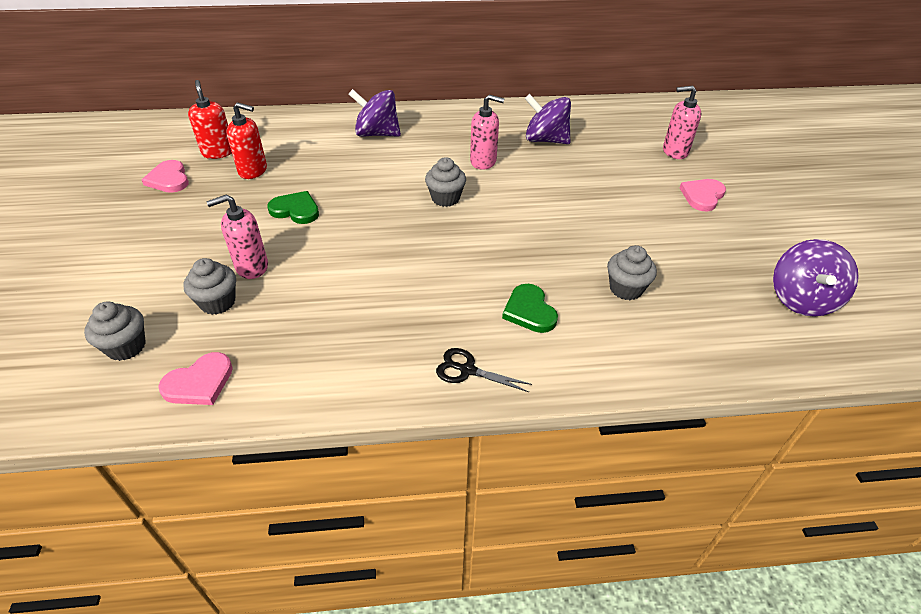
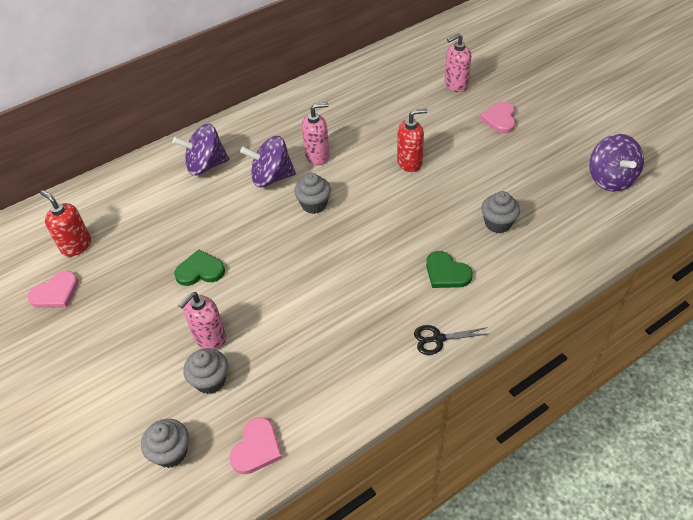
camera: 25 degrees left, 5 degrees up
(169, 179) = (56, 293): pink heart -> pink heart turned 75 degrees counterclockwise
(253, 171) = (127, 250): red soap dispenser -> red soap dispenser (410, 162)
(545, 140) = (351, 114): purple spinning top -> purple spinning top (271, 177)

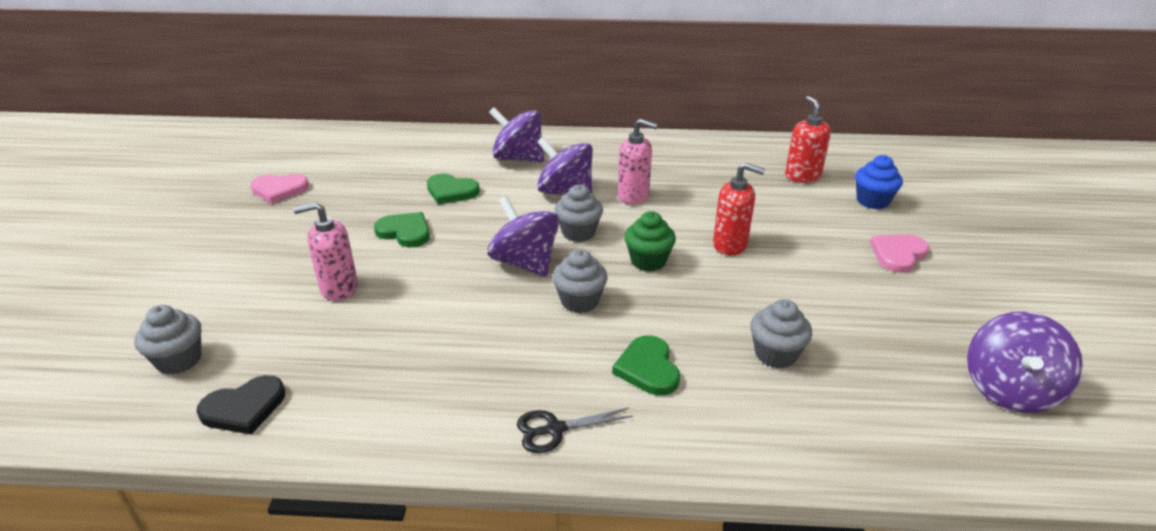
camera: 35 degrees right, 15 degrees down
(76, 246) = (339, 166): red soap dispenser -> red soap dispenser (802, 176)
(191, 220) = (451, 191): none -> green heart
(210, 380) = (291, 323): grey cupcake -> grey cupcake (579, 301)
(256, 448) = (244, 408): pink heart -> black heart
(306, 246) = (525, 263): none -> purple spinning top
(376, 201) = (648, 261): none -> green cupcake
(438, 339) = (555, 429): black scissors -> black scissors turned 45 degrees counterclockwise
(455, 85) = (872, 201): pink soap dispenser -> blue cupcake

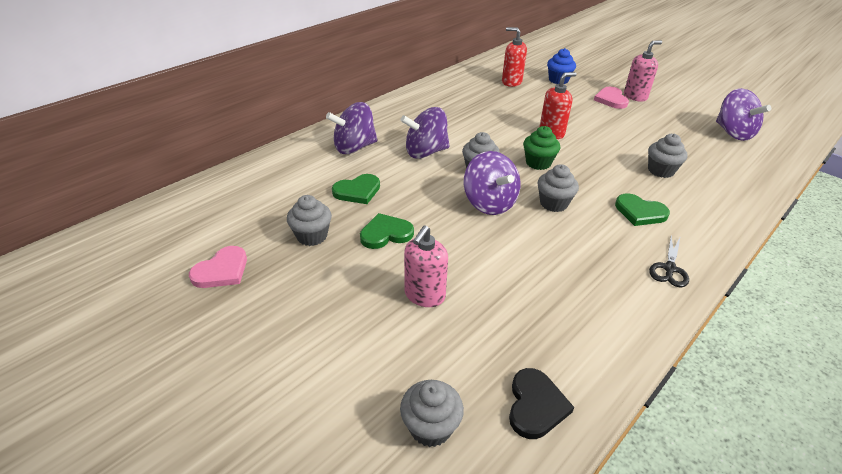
camera: 50 degrees left, 5 degrees up
(361, 202) = (312, 236): none -> grey cupcake
(525, 263) = (489, 203): purple spinning top -> purple spinning top turned 120 degrees counterclockwise
(633, 196) = (462, 134): pink soap dispenser -> pink soap dispenser (635, 96)

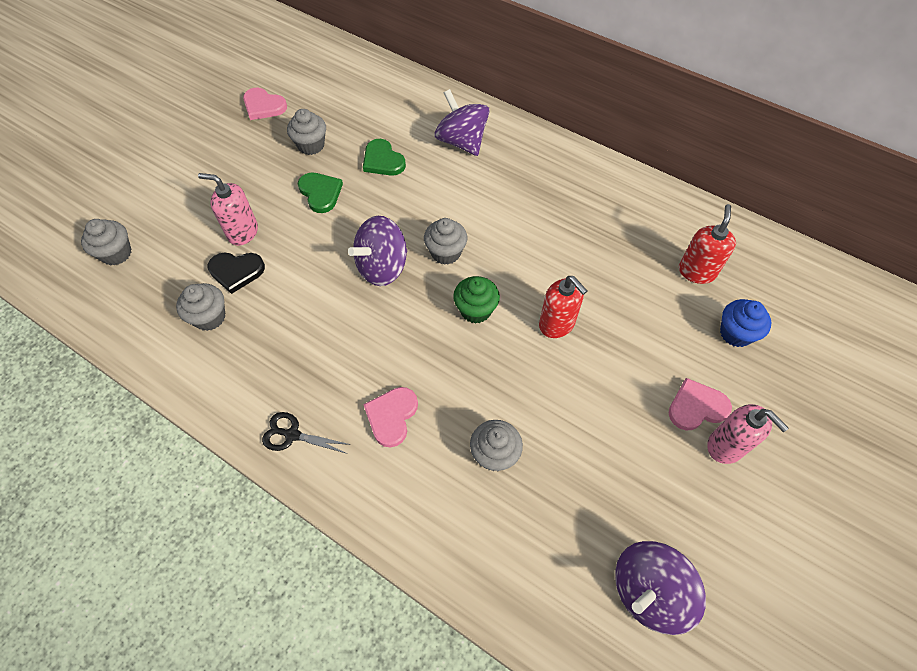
camera: 80 degrees right, 20 degrees up
(425, 152) = (469, 201): purple spinning top -> none
(535, 405) = (129, 315): black heart -> black heart (236, 271)
(553, 203) = (393, 326): grey cupcake -> grey cupcake (209, 317)
(640, 212) = (391, 416): green heart -> pink heart

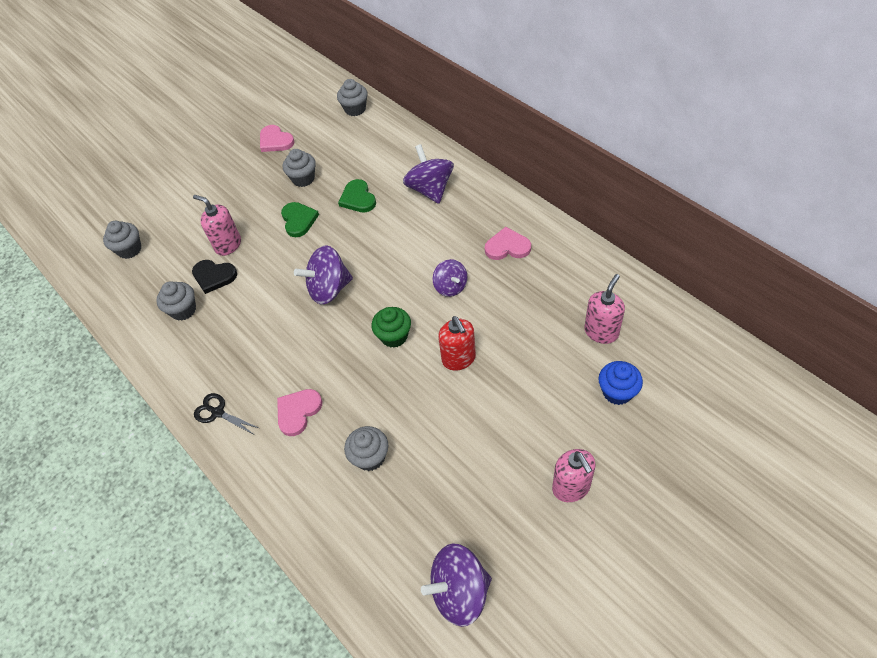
camera: 20 degrees right, 5 degrees down
(446, 252) = (385, 284): grey cupcake -> grey cupcake (355, 109)
(520, 245) = (450, 287): none -> purple spinning top
(696, 271) = (601, 332): red soap dispenser -> pink soap dispenser
(696, 407) = (557, 449): pink heart -> pink heart (507, 247)

